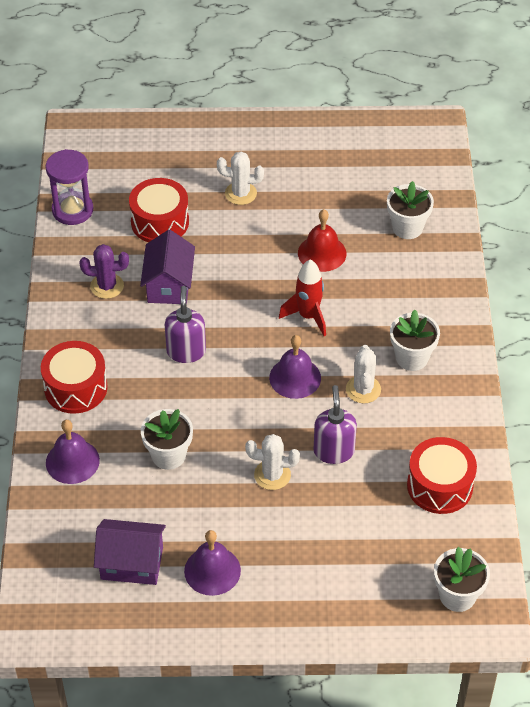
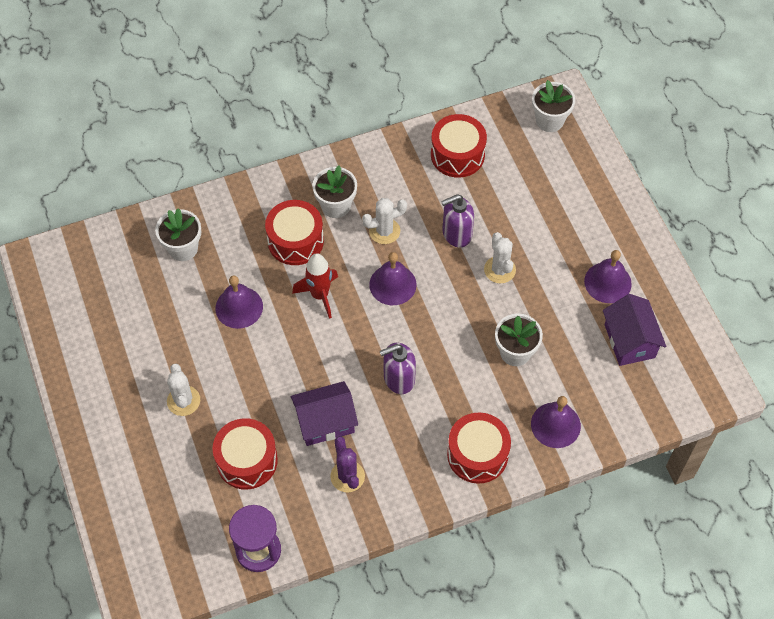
camera: 110 degrees left, 10 degrees up
(322, 253) = (239, 307): red bell -> purple bell
(381, 314) = (295, 241): none -> red drum

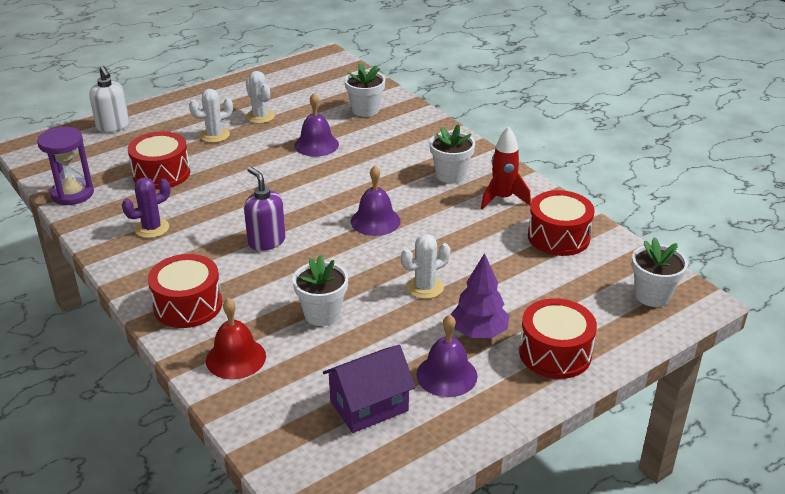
camera: 75 degrees right, 25 degrees down
(123, 505) = (113, 126): none -> white soap dispenser
(295, 241) = (399, 160): red drum -> red drum (555, 353)
(320, 295) = (345, 182): red rocket -> red rocket (502, 199)
(325, 422) = (208, 207): purple house -> none
(384, 231) = (436, 206): white cactus -> white cactus (260, 116)
(456, 234) = (456, 251): purple soap dispenser -> none
(555, 425) = (236, 358): purple bell -> red bell
(565, 248) = (478, 332): none -> purple tree

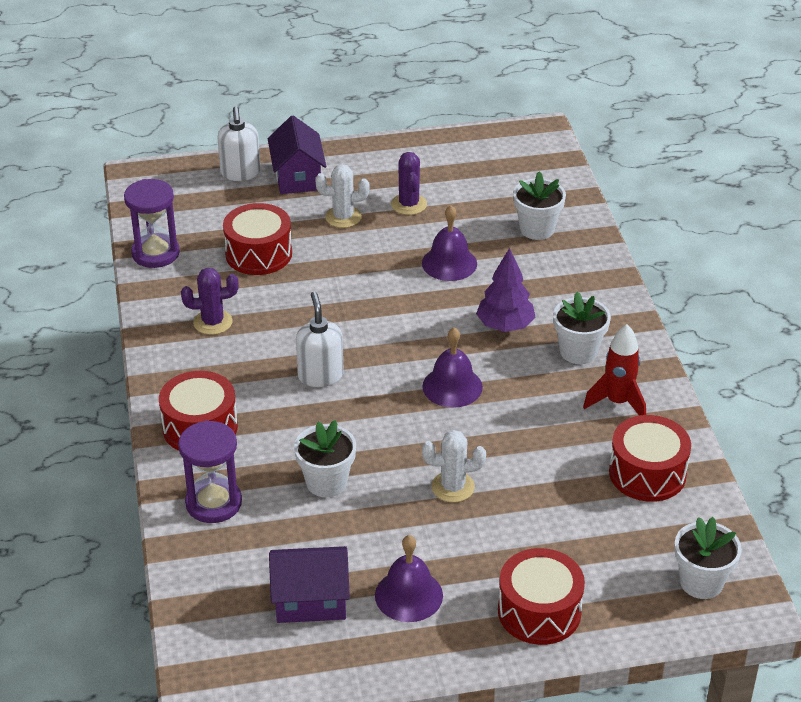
camera: 25 degrees right, 5 degrees up
(161, 119) = (297, 177): none -> purple house
(236, 358) = (213, 503): red bell -> purple hourglass
(260, 116) = (409, 204): white cactus -> purple cactus
(266, 241) = (320, 375): purple soap dispenser -> white soap dispenser
(478, 332) = (474, 559): purple tree -> purple tree (505, 326)

